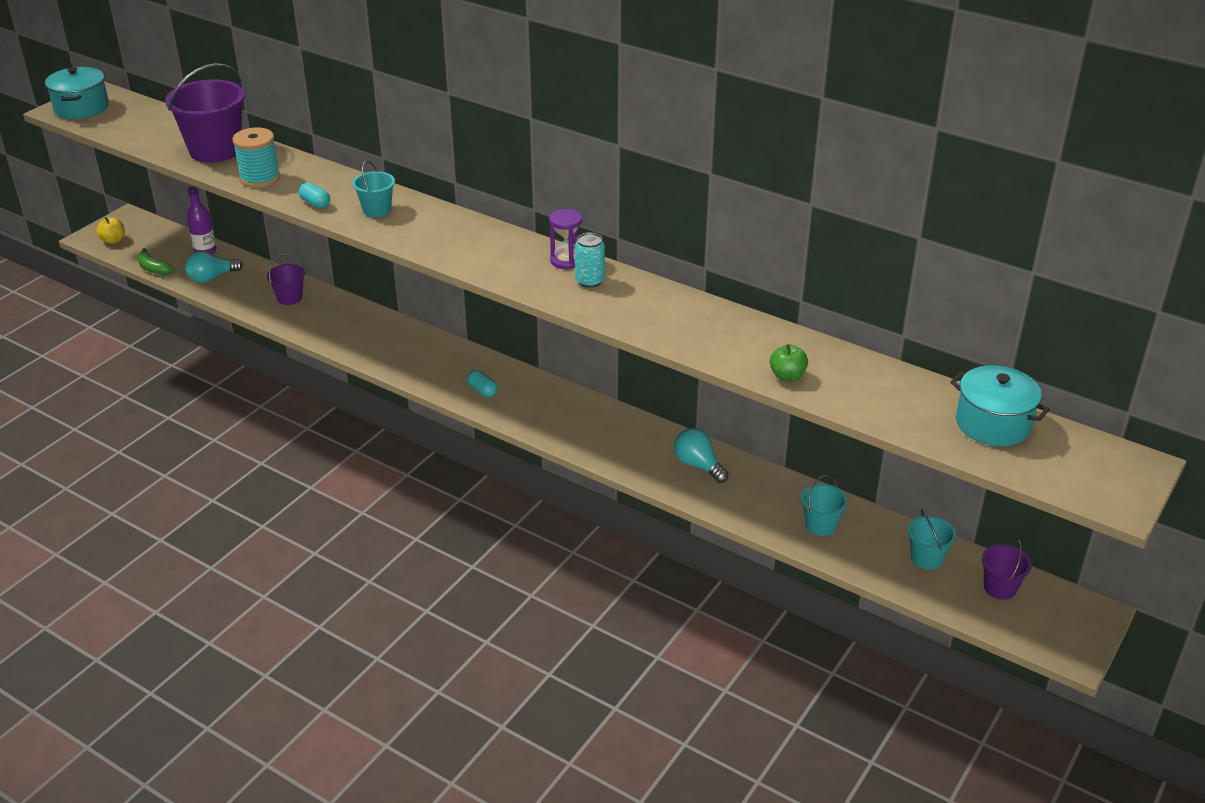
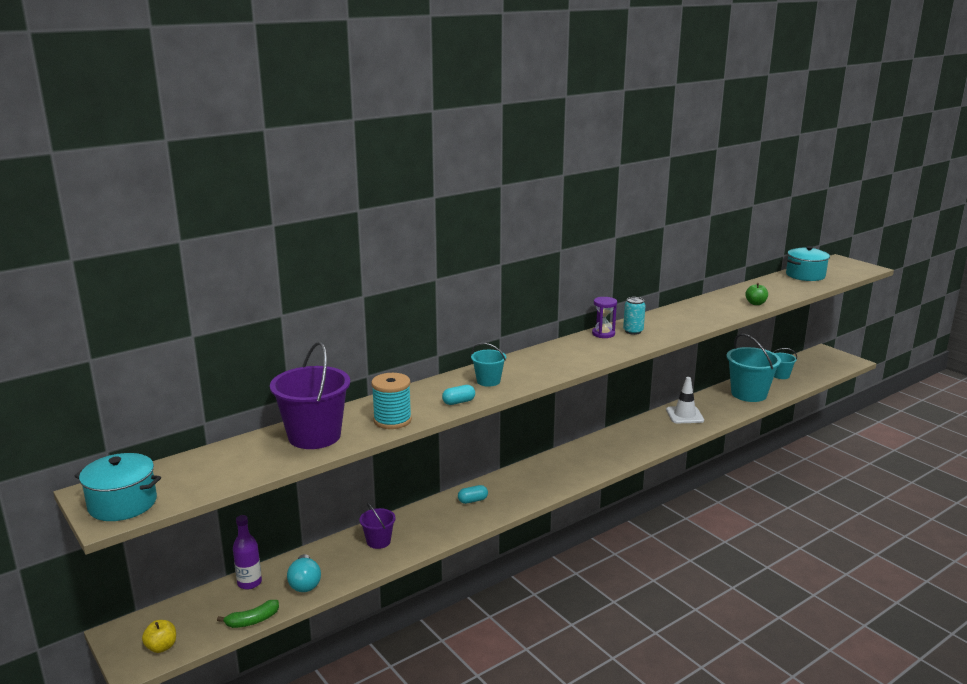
camera: 70 degrees left, 15 degrees down
(482, 391) = (571, 472): turquoise capsule -> turquoise capsule (473, 500)
(698, 465) = (684, 415): turquoise light bulb -> white traffic cone
(820, 525) = (749, 394): turquoise bucket -> turquoise bucket, size x1.95
(1000, 588) = (805, 365): purple bucket -> none

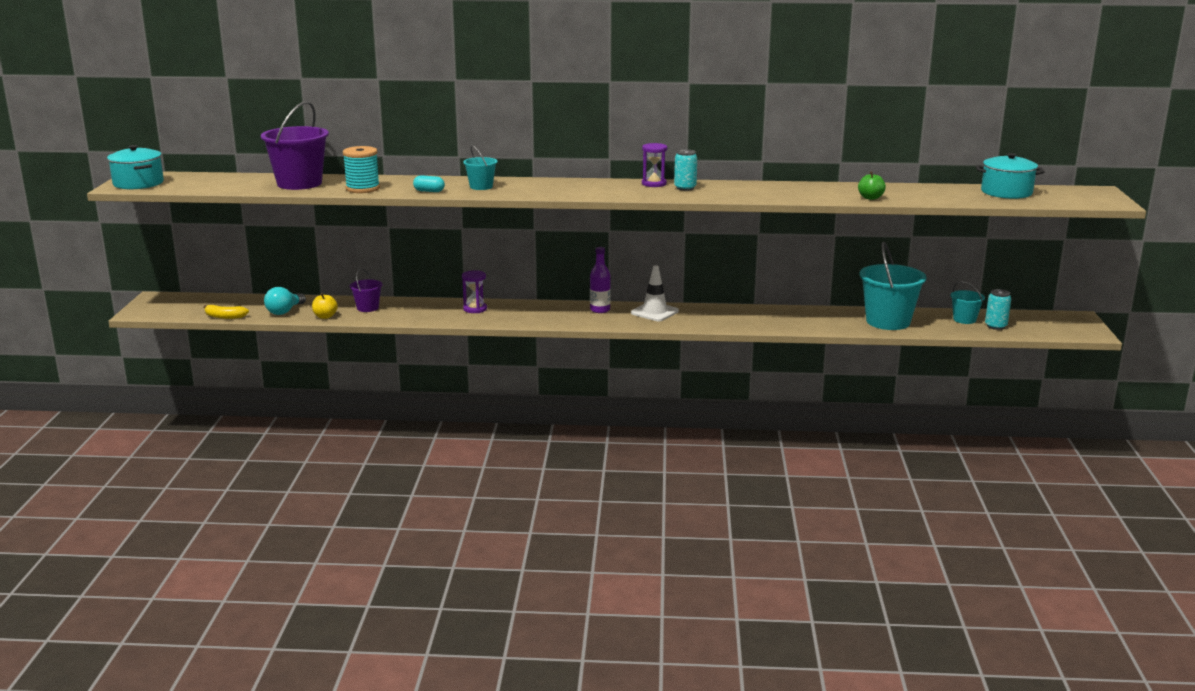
camera: 40 degrees right, 0 degrees up
(161, 647) = (162, 310): yellow apple -> yellow apple (325, 316)
(249, 583) = (257, 300): purple bottle -> purple bottle (600, 310)
(252, 620) = (224, 317): green banana -> yellow banana
(473, 500) = (475, 309): turquoise capsule -> purple hourglass
(684, 415) = (779, 316): white traffic cone -> white traffic cone (654, 312)
(804, 374) = (995, 326): none -> turquoise can

